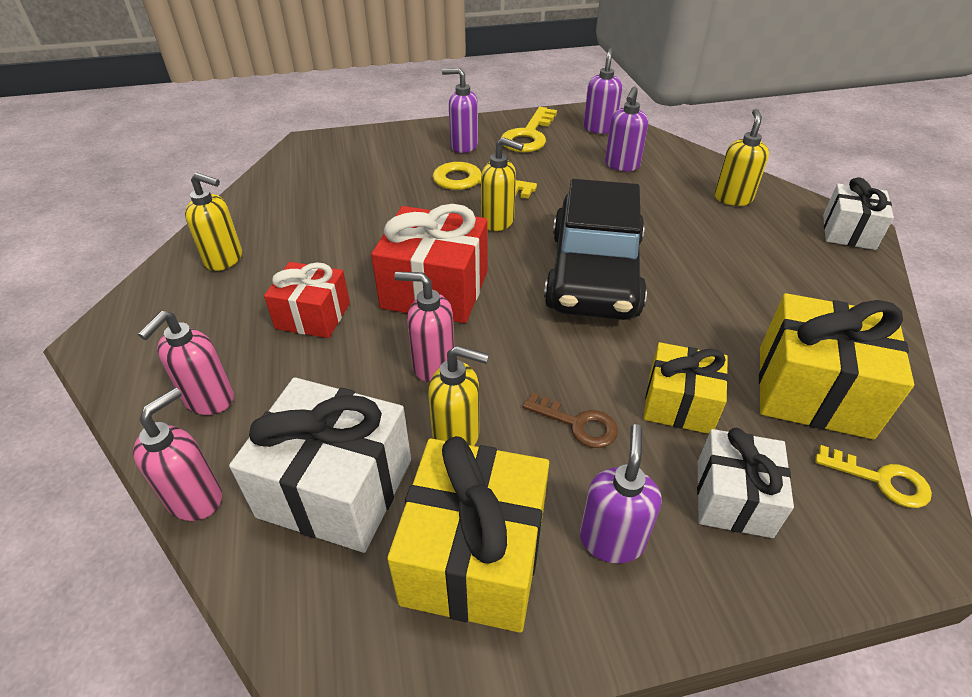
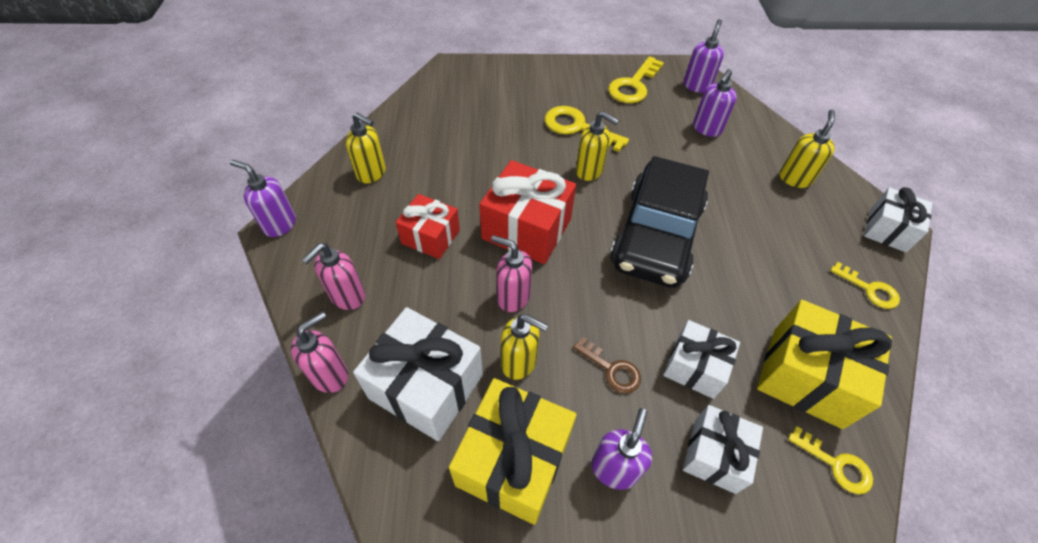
camera: 10 degrees right, 10 degrees up
(463, 146) = (576, 88): purple soap dispenser -> purple soap dispenser (279, 224)
(679, 404) = (694, 367): yellow gift -> white gift
(850, 291) = (869, 289): none -> yellow key

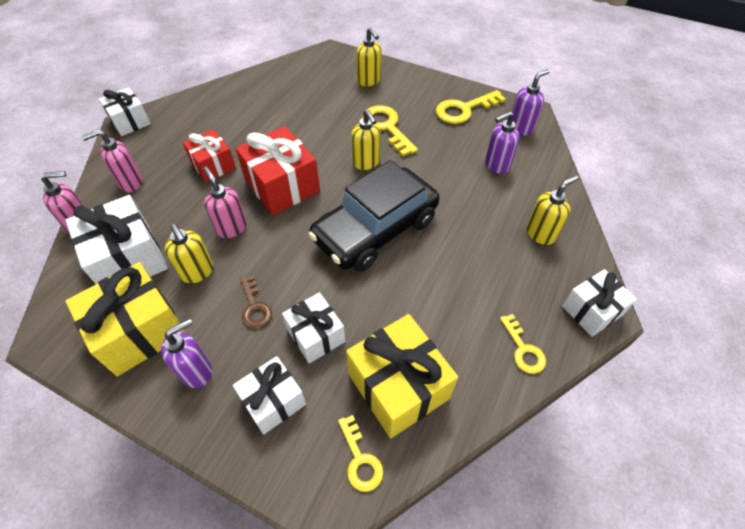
camera: 30 degrees right, 0 degrees up
(279, 224) = (130, 121): purple soap dispenser -> white gift
(372, 173) = (212, 109): yellow soap dispenser -> yellow soap dispenser (369, 81)

